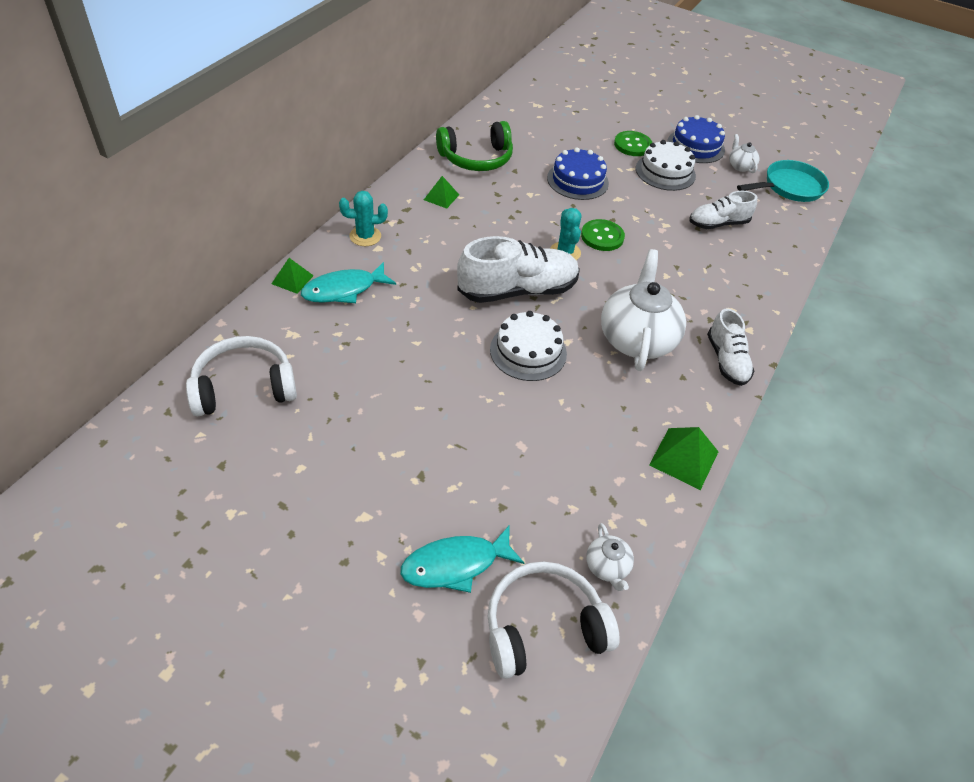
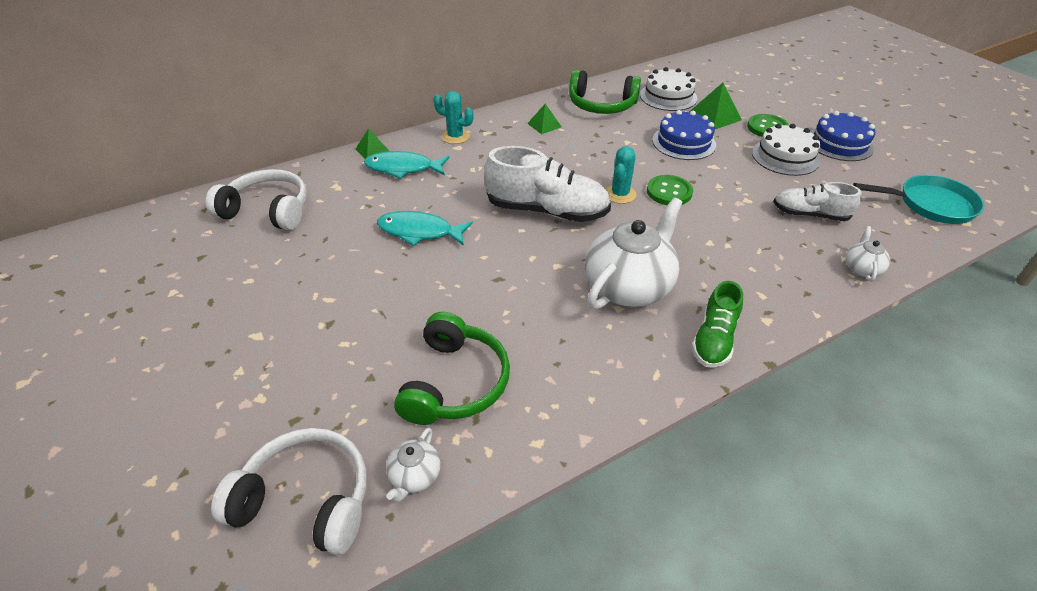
camera: 35 degrees right, 5 degrees down
(456, 564) = (287, 406): turquoise fish -> turquoise fish (420, 232)
(528, 351) = (512, 261): white cake -> white cake (668, 96)
(573, 479) = (454, 382): none -> green headphones
(684, 458) = (585, 411): green pyramid -> green pyramid (714, 116)
(726, 360) = (714, 339): white shoe -> green shoe
(740, 166) = (880, 172): white teapot -> white teapot (861, 268)

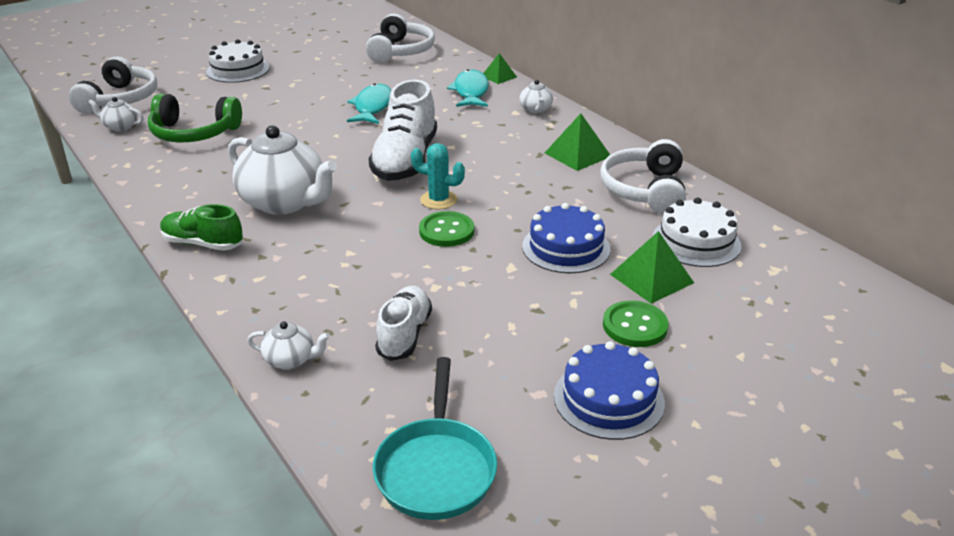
camera: 85 degrees right, 10 degrees down
(455, 136) = (535, 109): turquoise cactus -> white teapot
(544, 125) = (577, 154): green pyramid -> green pyramid, size x1.55
(601, 105) = (645, 190): green headphones -> white headphones
(785, 157) = (550, 333): white cake -> white cake (238, 70)

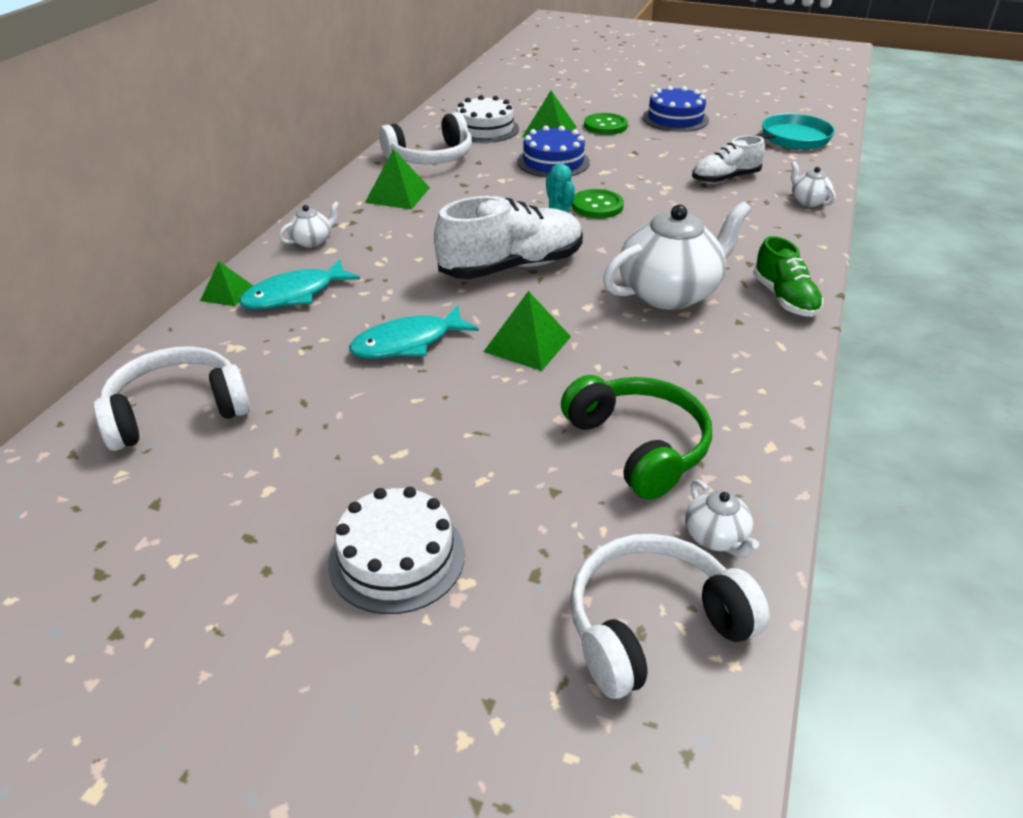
camera: 125 degrees left, 5 degrees up
(285, 202) = (670, 293): white teapot -> white teapot turned 60 degrees clockwise
(316, 136) = (527, 344): none -> green pyramid

